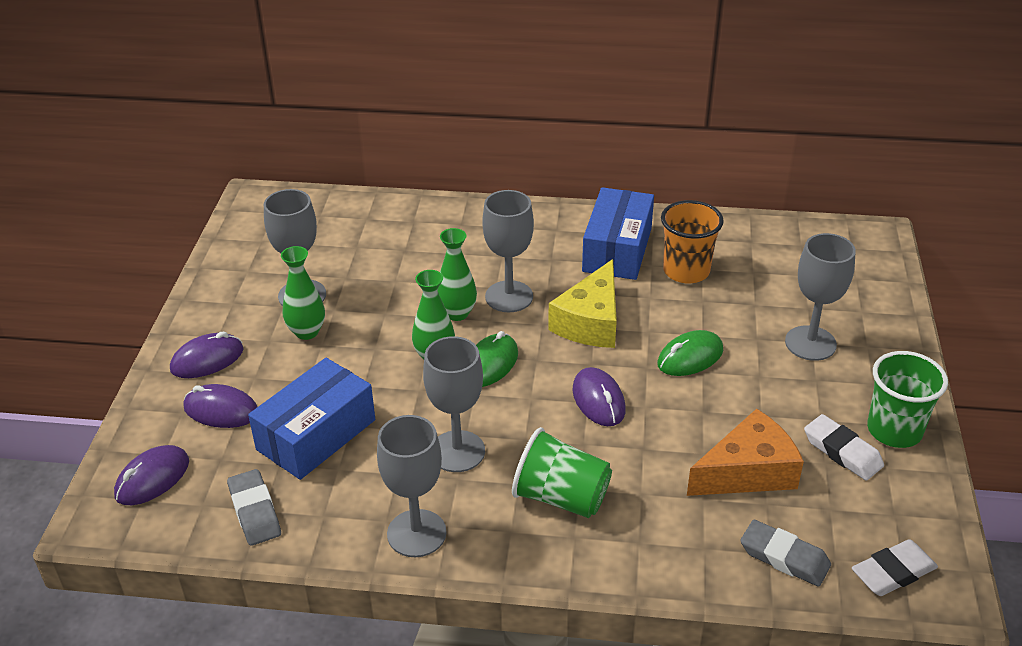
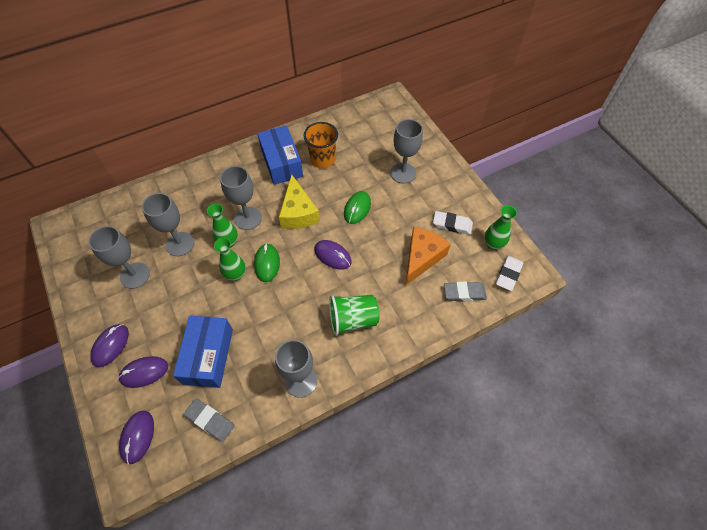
camera: 35 degrees left, 20 degrees up
(307, 332) = (155, 297): green vase -> green vase (493, 244)
(457, 451) = (287, 323): grey goblet -> grey goblet (180, 244)
(894, 430) = (465, 202): green cup -> none

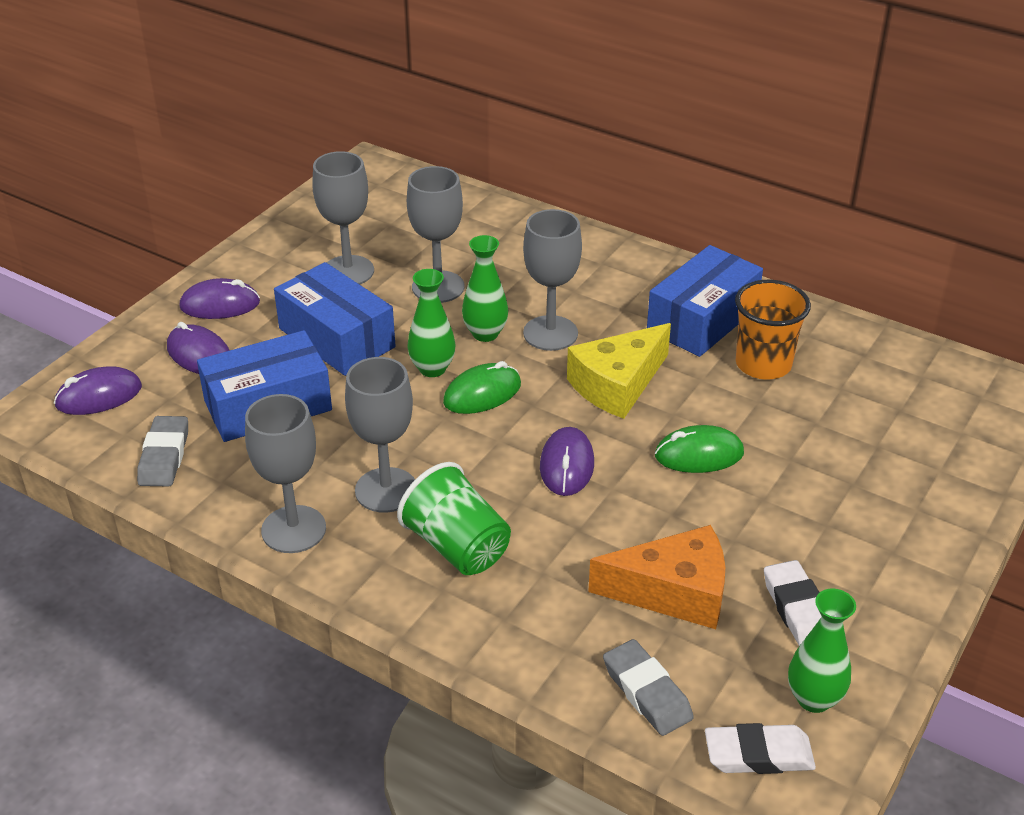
camera: 60 degrees right, 20 degrees down
(182, 303) = (337, 338): none -> blue box
(403, 173) = (850, 484): grey goblet -> grey goblet (386, 490)

